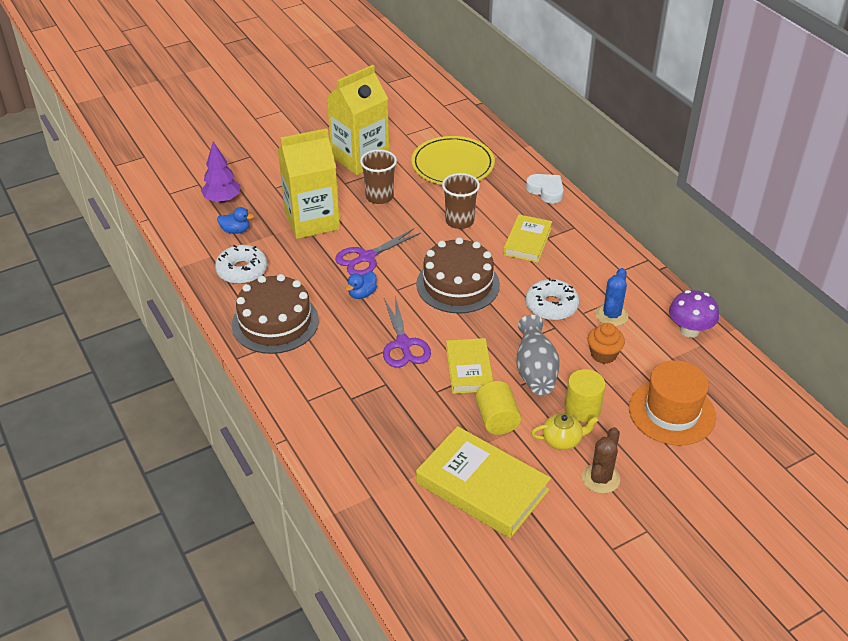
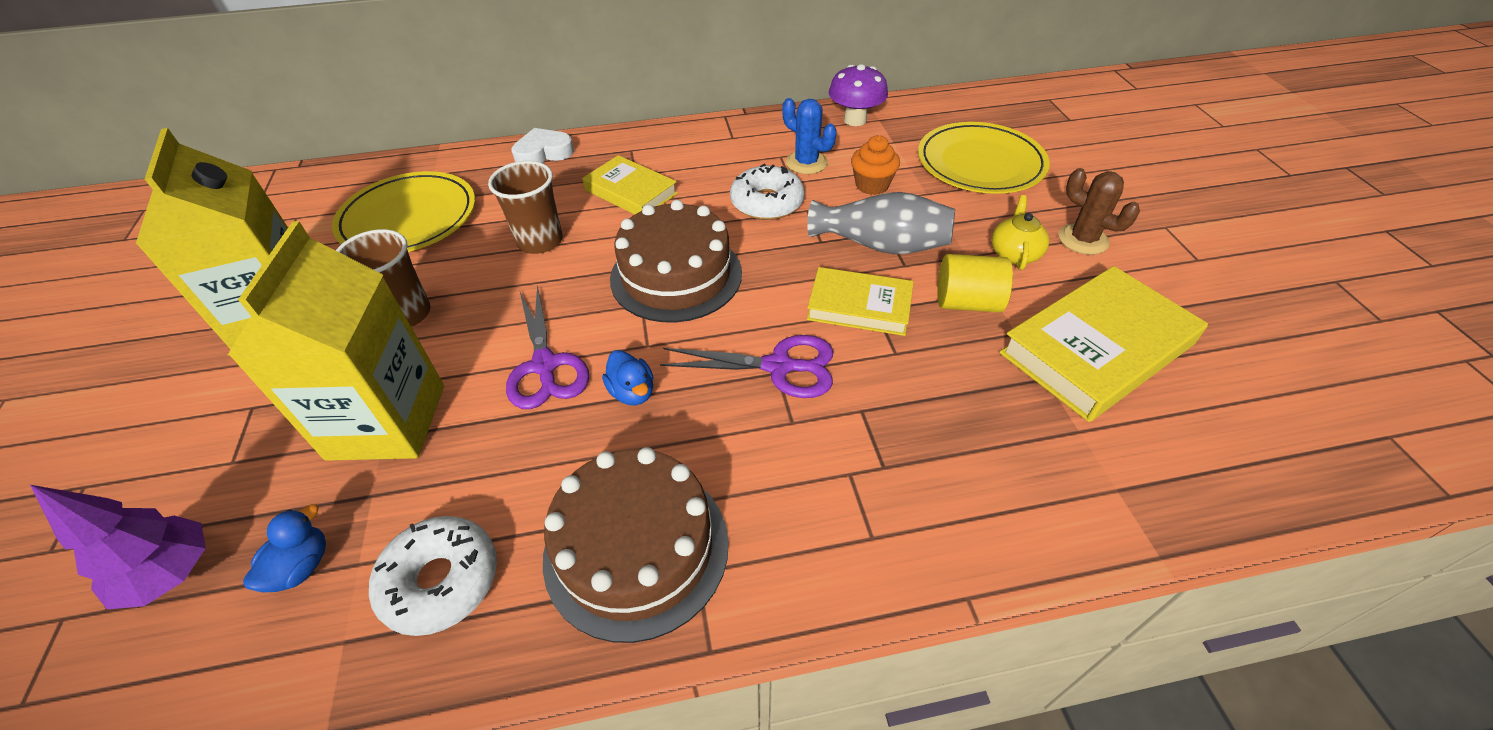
camera: 70 degrees left, 5 degrees up
(582, 409) = (962, 224): yellow cylinder -> none
(672, 412) = (980, 163): orange hat -> yellow plate

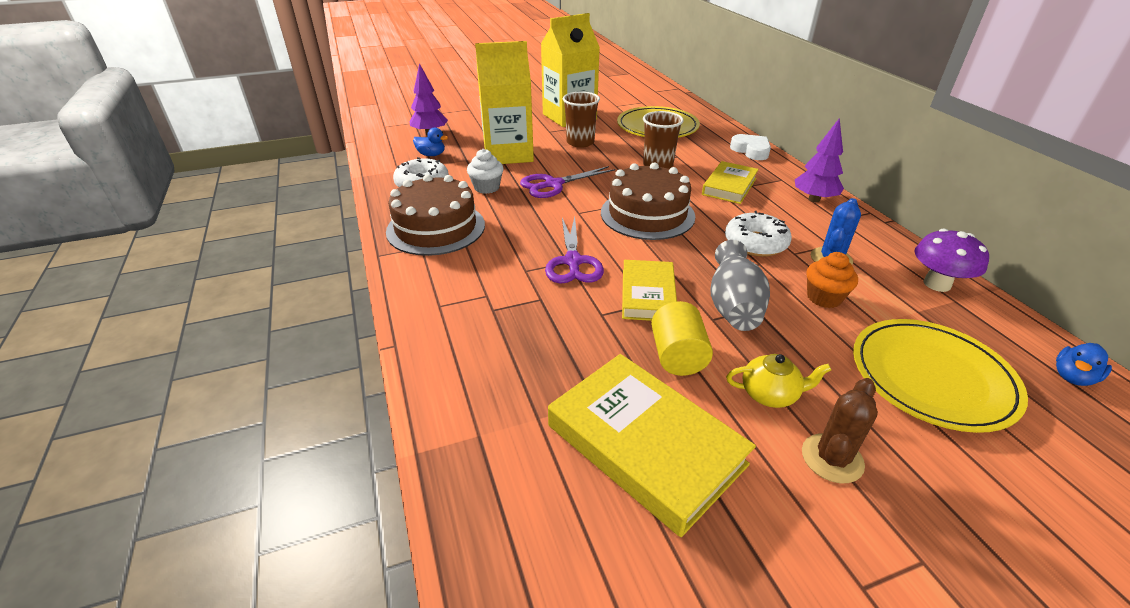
camera: 80 degrees right, 10 degrees down
(513, 462) = (487, 187): none -> white cupcake
(632, 392) = (539, 213): blue duck -> blue duck (1072, 377)
(686, 141) = (814, 199): none -> purple tree

